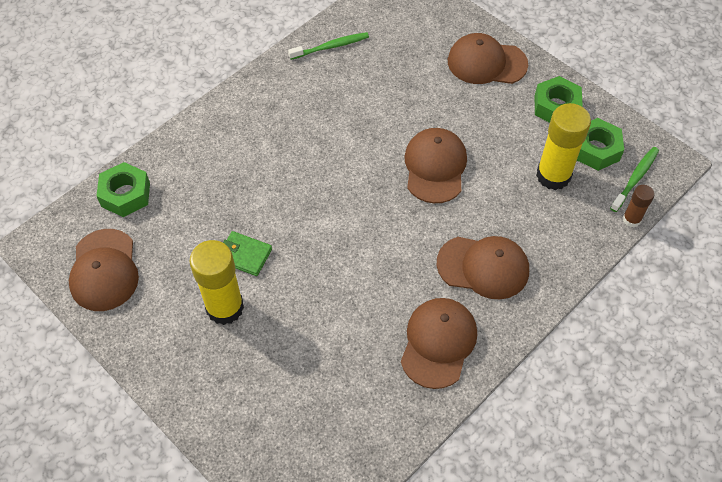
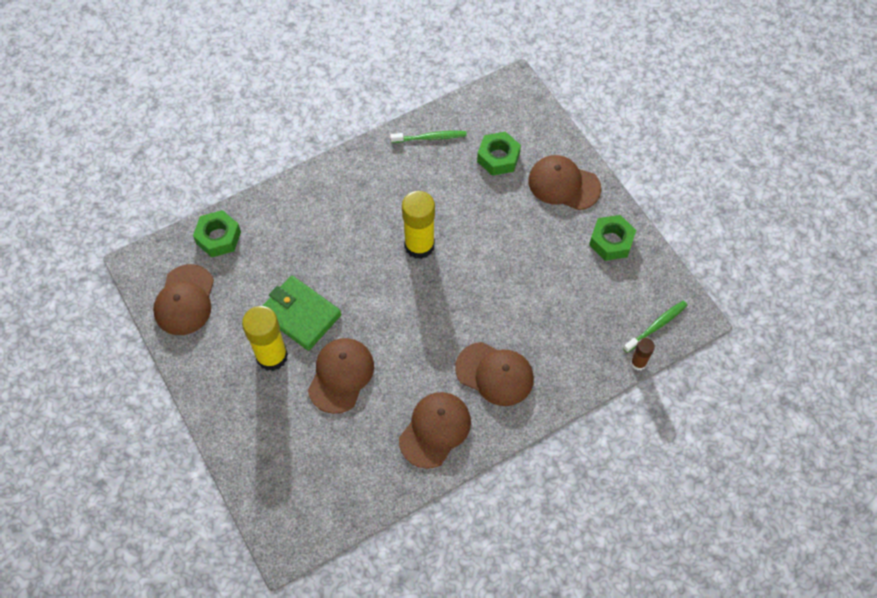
camera: 15 degrees right, 5 degrees up
(244, 255) = (300, 315): green wallet -> green wallet, size x1.71
(435, 167) = (484, 273): brown cap -> brown cap (341, 375)
(553, 175) = (584, 306): yellow glue stick -> yellow glue stick (419, 245)
(595, 149) = (631, 290): green nut -> green nut (498, 158)

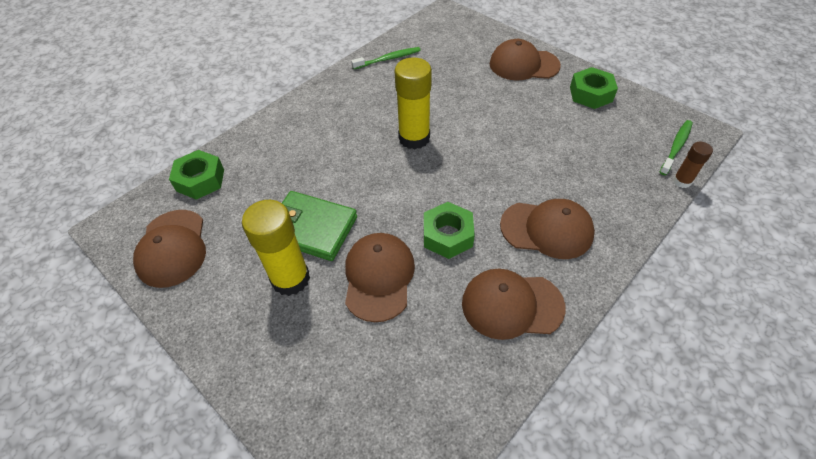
camera: 15 degrees left, 10 degrees down
(435, 430) = (511, 305): brown cap -> brown cap turned 105 degrees counterclockwise
(498, 158) = (456, 59): green nut -> green nut (447, 235)

